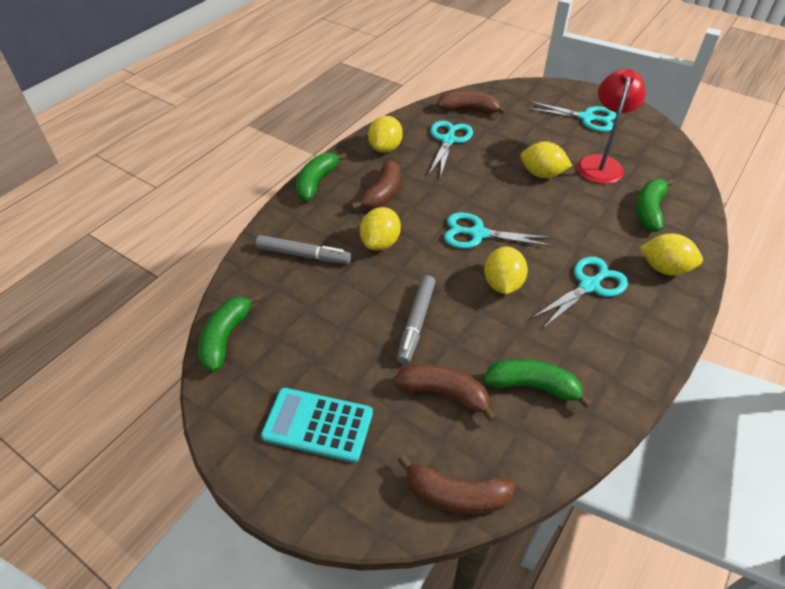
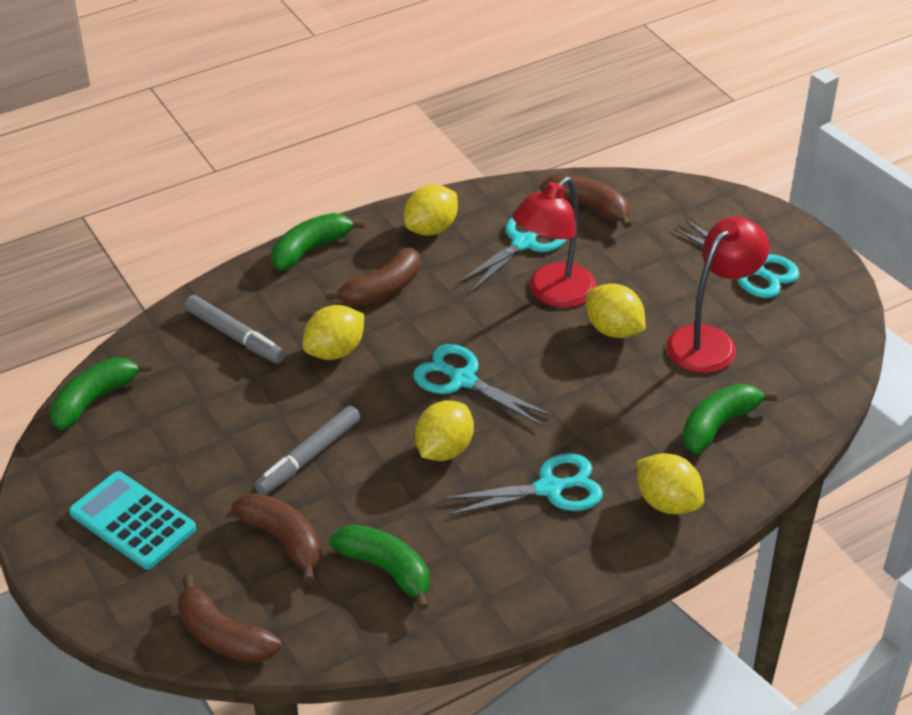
camera: 25 degrees right, 5 degrees down
(489, 164) = (553, 293): none -> red lamp

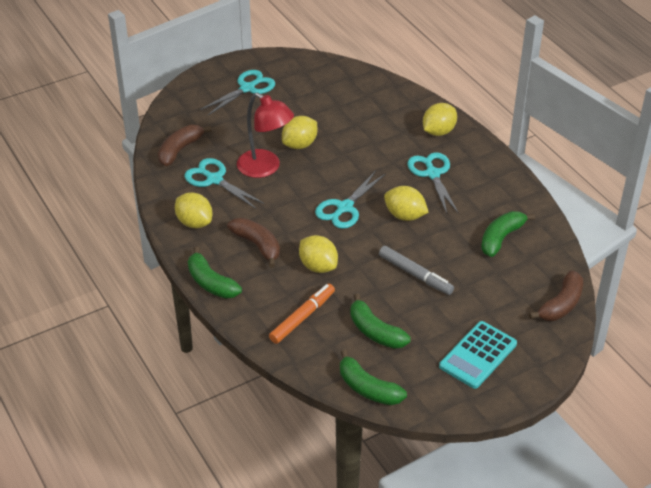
camera: 90 degrees left, 0 degrees up
(235, 336) = (302, 317): grey marker -> orange marker
(283, 540) = (484, 283): brown banana -> none
(710, 341) = (310, 108): red lamp -> none
(718, 425) = (379, 110): green banana -> green banana (375, 331)

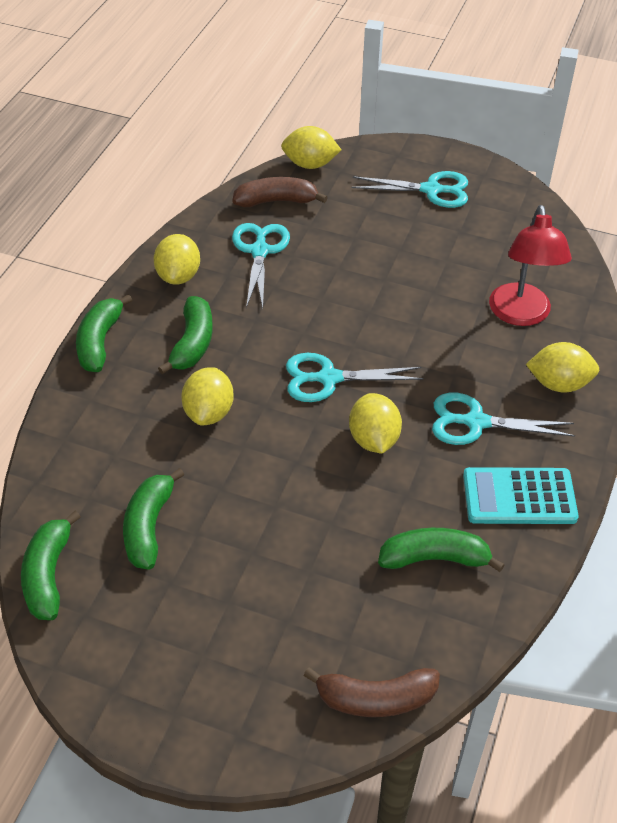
camera: 50 degrees right, 5 degrees up
(257, 245) = (192, 343): brown banana -> green banana
(265, 168) = (321, 278): red lamp -> red lamp (521, 315)
(300, 144) = (390, 281): yellow lemon -> yellow lemon (310, 164)
(302, 317) = (114, 447): orange marker -> none
(415, 275) = (281, 509): grey marker -> none
(432, 174) = (476, 422): turquoise scissors -> turquoise scissors turned 120 degrees counterclockwise
(478, 355) = (197, 656): turquoise calculator -> turquoise calculator (519, 497)

